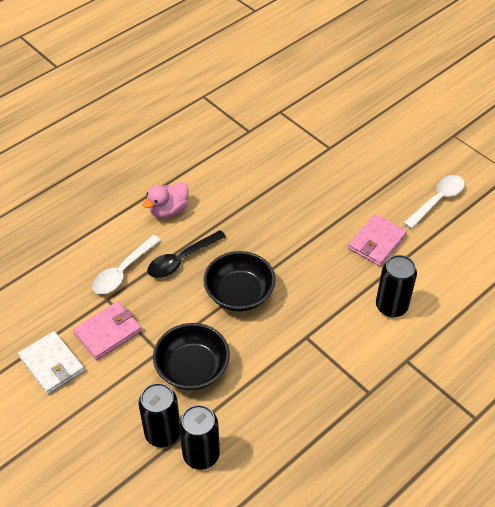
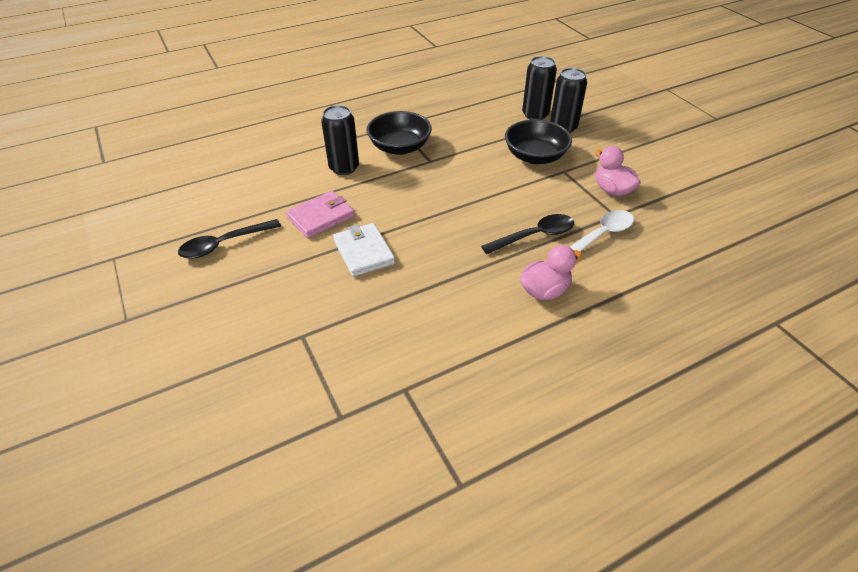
camera: 165 degrees left, 5 degrees down
(52, 364) = (662, 177): white wallet -> white wallet (363, 252)
(108, 332) = (612, 190): pink wallet -> pink duck
(239, 293) = (480, 198): black bowl -> black bowl (400, 147)
(437, 201) = (224, 244): white spoon -> black spoon

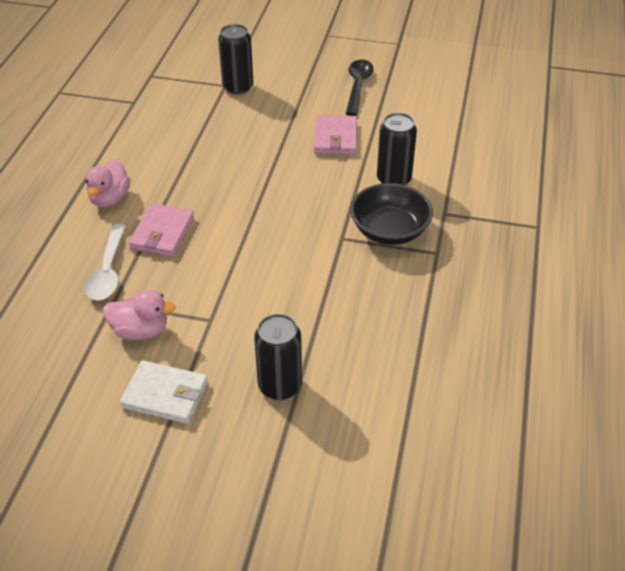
camera: 130 degrees right, 0 degrees up
(363, 252) = (267, 139): white wallet -> white wallet (165, 395)
(534, 236) = (162, 233): black spoon -> pink wallet
(535, 115) = (334, 382): black can -> black can (238, 87)
(535, 156) = (258, 317): black bowl -> none

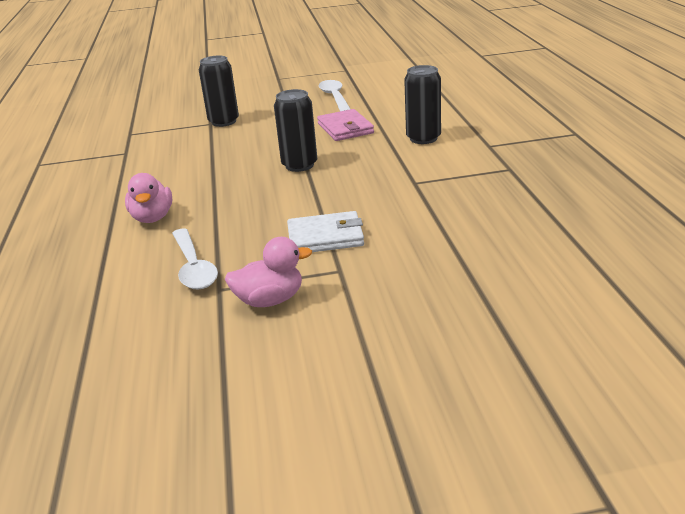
camera: 20 degrees left, 15 degrees down
(162, 233) = (231, 226): pink wallet -> none
(165, 395) = (344, 341): white wallet -> white wallet (325, 237)
(280, 386) = (461, 295): black can -> black can (299, 165)
(358, 86) = (335, 98): black spoon -> white spoon
(389, 230) = (453, 167): black bowl -> none

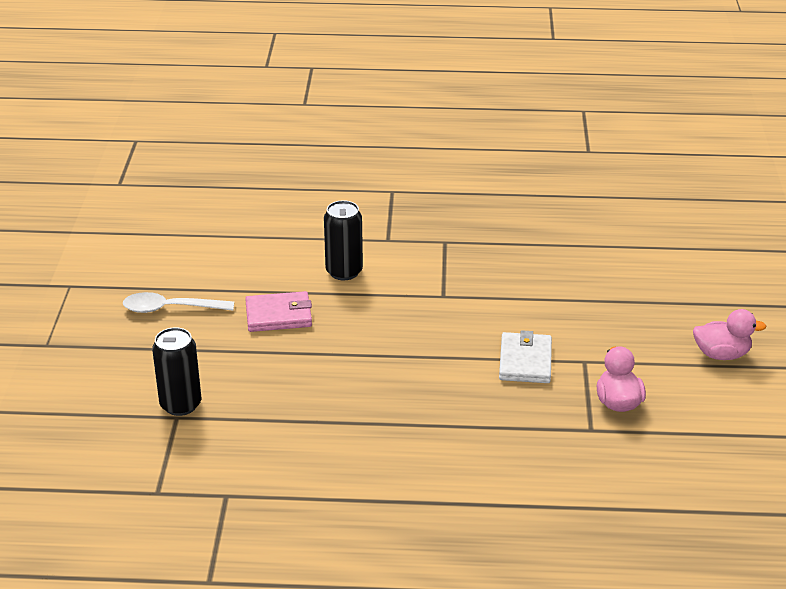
camera: 80 degrees left, 5 degrees up
(152, 218) = (432, 470): pink duck -> pink duck (721, 354)
(193, 267) = (548, 443): white spoon -> none
(299, 165) = (359, 358): black can -> none

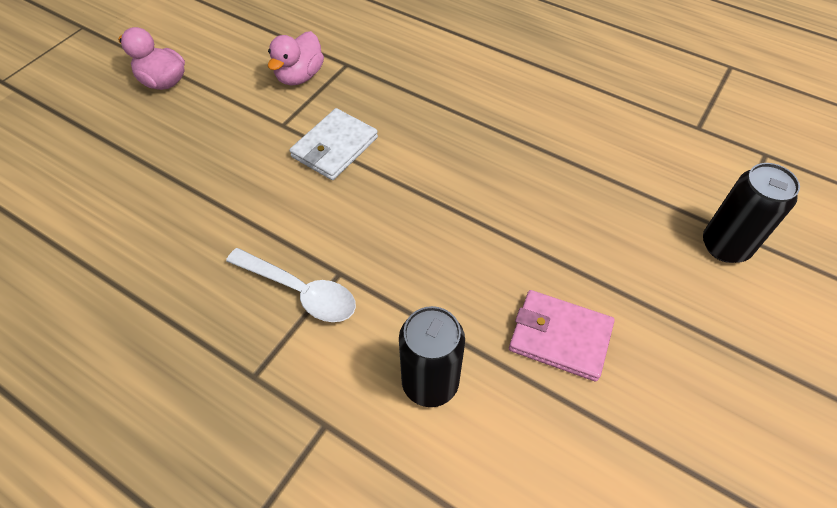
camera: 150 degrees left, 20 degrees up
(171, 308) = (710, 426): white spoon -> white spoon (300, 291)

